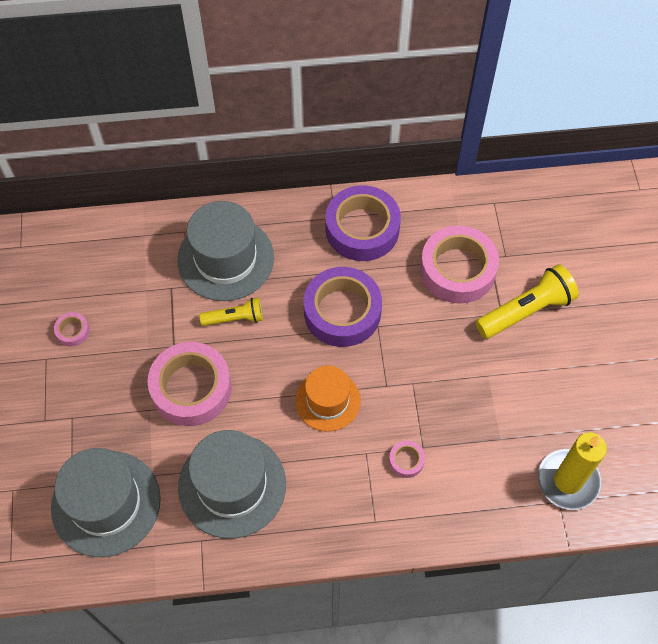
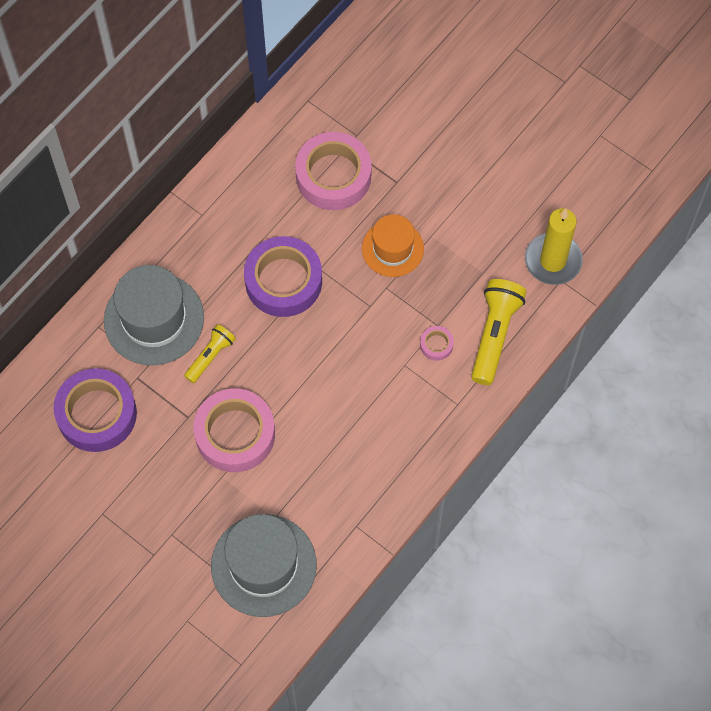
camera: 45 degrees left, 5 degrees up
(73, 331) = (99, 476): pink tape -> none
(232, 485) = (337, 471): grey hat -> none
(327, 400) = (340, 353): orange hat -> orange hat (392, 248)
(362, 229) = (232, 206): purple tape -> purple tape (97, 414)
(526, 311) = (411, 165): yellow flashlight -> yellow flashlight (494, 335)

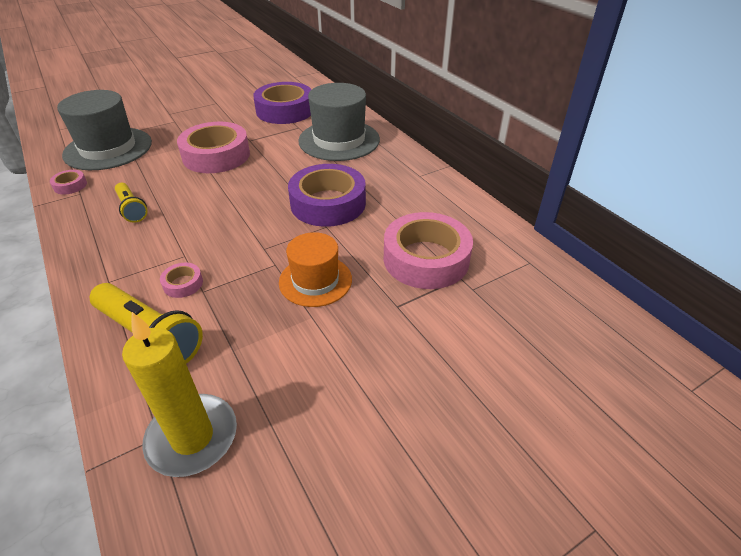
camera: 110 degrees right, 25 degrees down
(210, 356) = (288, 157): yellow flashlight -> yellow flashlight (132, 209)
(347, 546) = (70, 185): none -> pink tape

